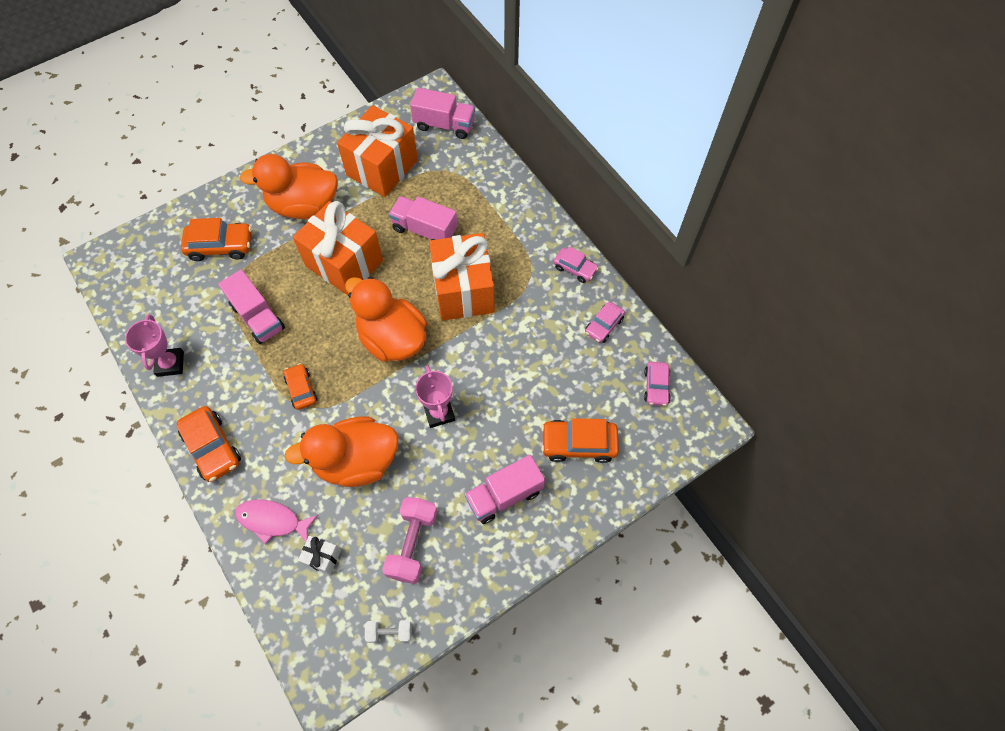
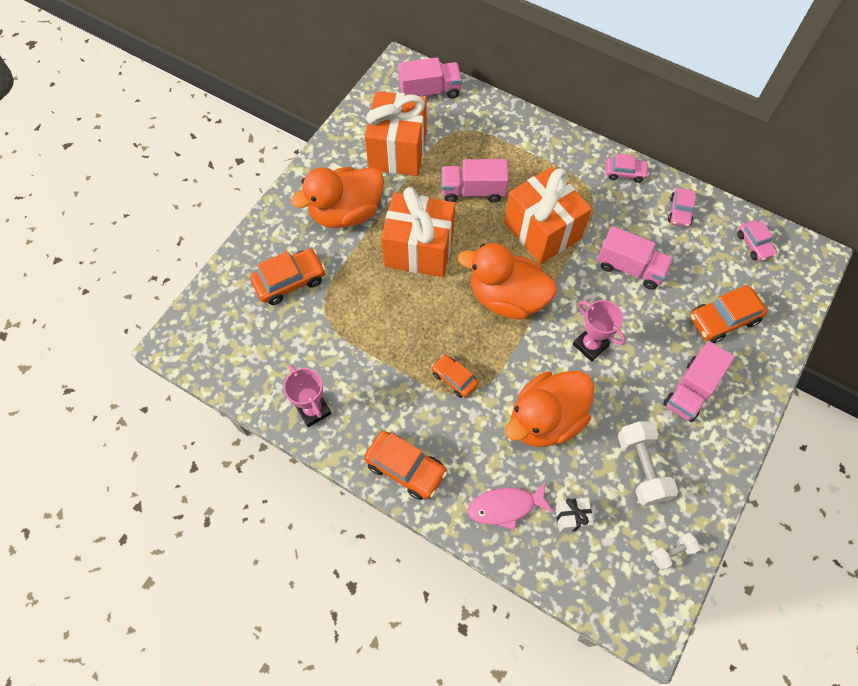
camera: 25 degrees left, 0 degrees up
(257, 317) = (369, 331): pink truck -> pink truck (630, 268)
(412, 543) = (641, 468): pink dumbbell -> white dumbbell

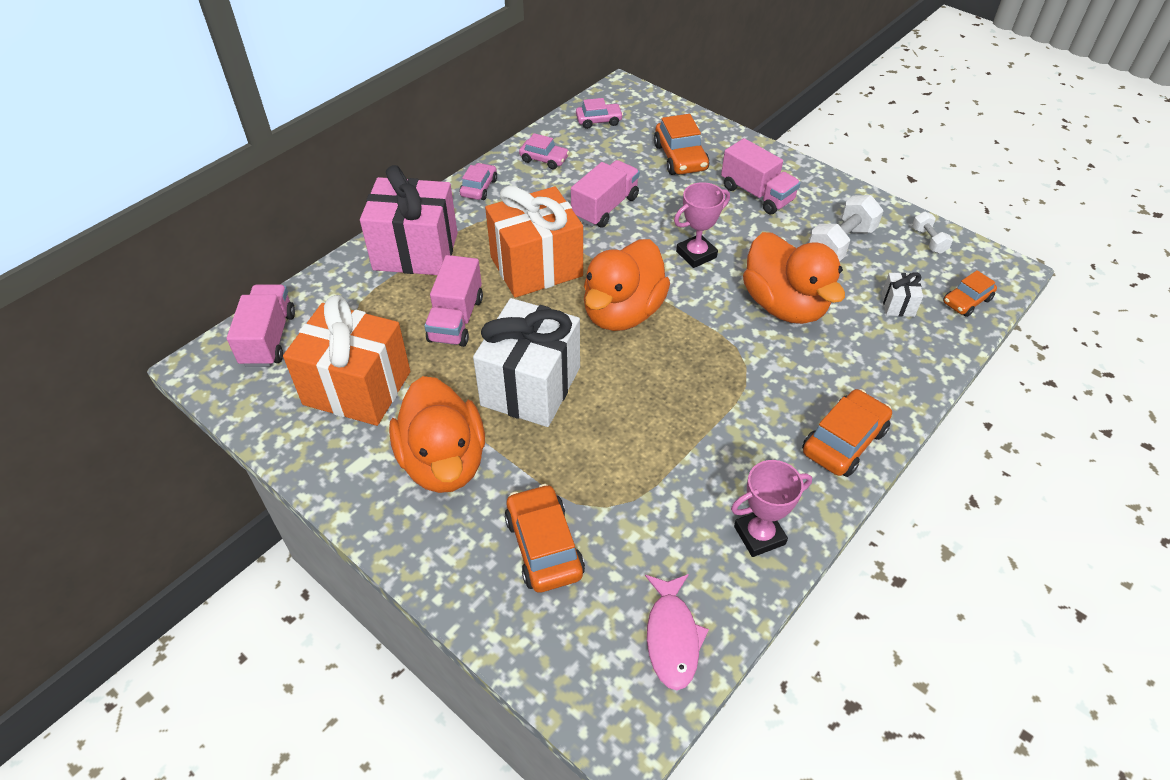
camera: 80 degrees left, 15 degrees down
(419, 249) = (531, 386): orange gift -> white gift
(454, 378) = (726, 377): orange car -> orange car (966, 301)
(505, 507) = (889, 355): pink fish -> pink fish (672, 637)
(537, 149) = (415, 251): none -> pink gift
(641, 468) = (841, 244): white dumbbell -> white dumbbell turned 45 degrees counterclockwise

